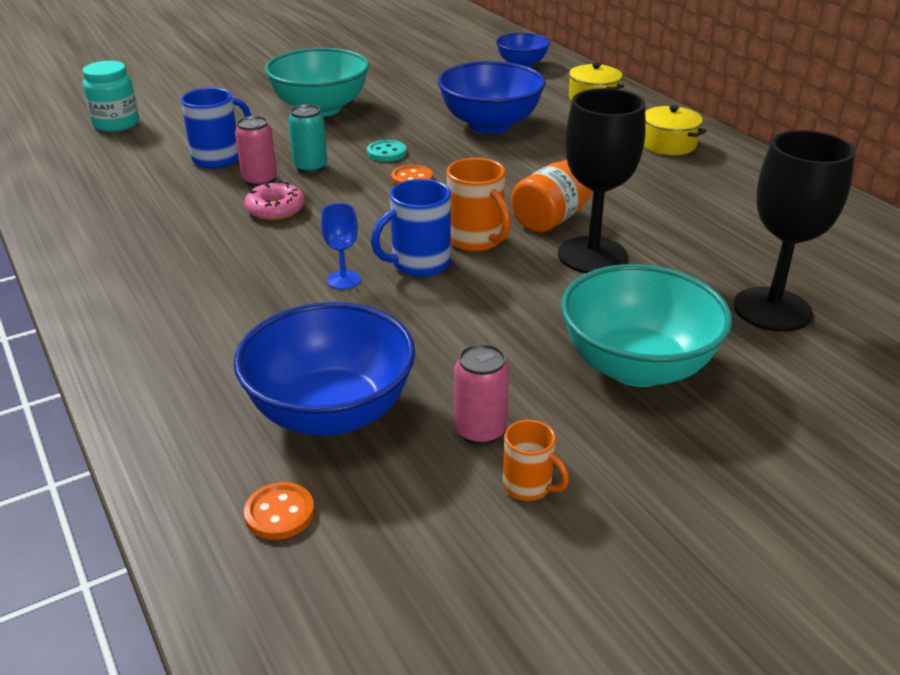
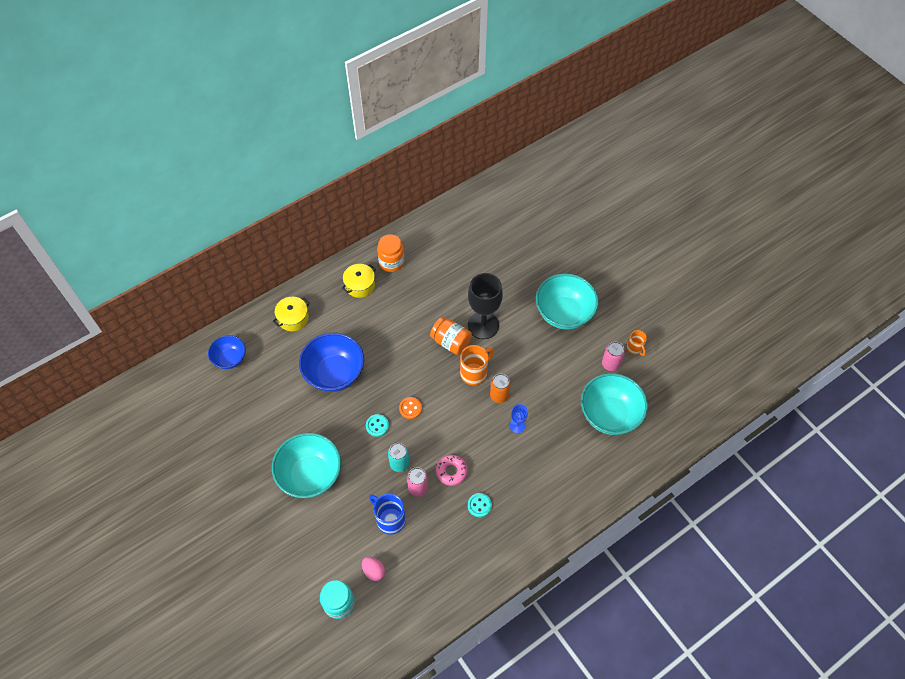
camera: 95 degrees left, 25 degrees up
(145, 146) = (374, 571): none -> pink egg
(196, 231) = (479, 505): none -> turquoise button
(279, 513) = (663, 421): orange button -> none
(331, 412) = (609, 415): blue bowl -> turquoise bowl
(419, 264) = (499, 396): blue mug -> orange can
(528, 486) = (635, 348): orange mug -> orange mug turned 120 degrees clockwise
(728, 171) = (391, 262): none -> orange jar
(772, 309) = (518, 264): black goblet -> none

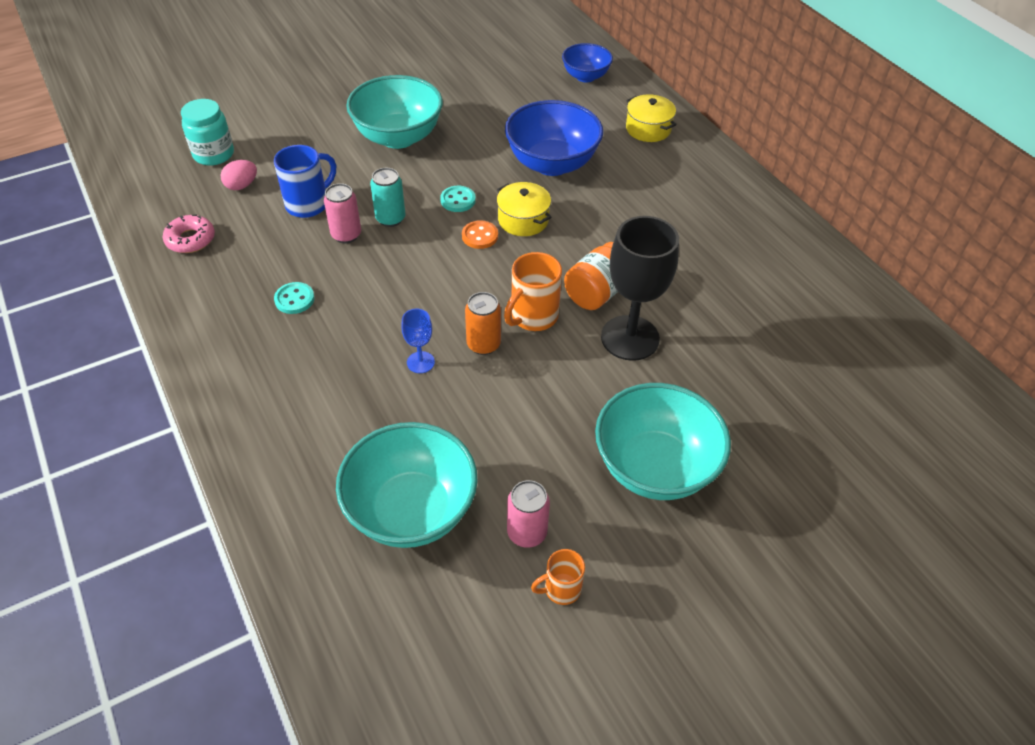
camera: 95 degrees right, 10 degrees down
(360, 285) = (710, 195): yellow pot -> yellow pot (523, 220)
(391, 262) = (759, 232): orange jar -> none
(451, 471) = (361, 273): pink donut -> pink donut (190, 239)
(474, 373) = (533, 317): orange mug -> orange mug turned 75 degrees clockwise

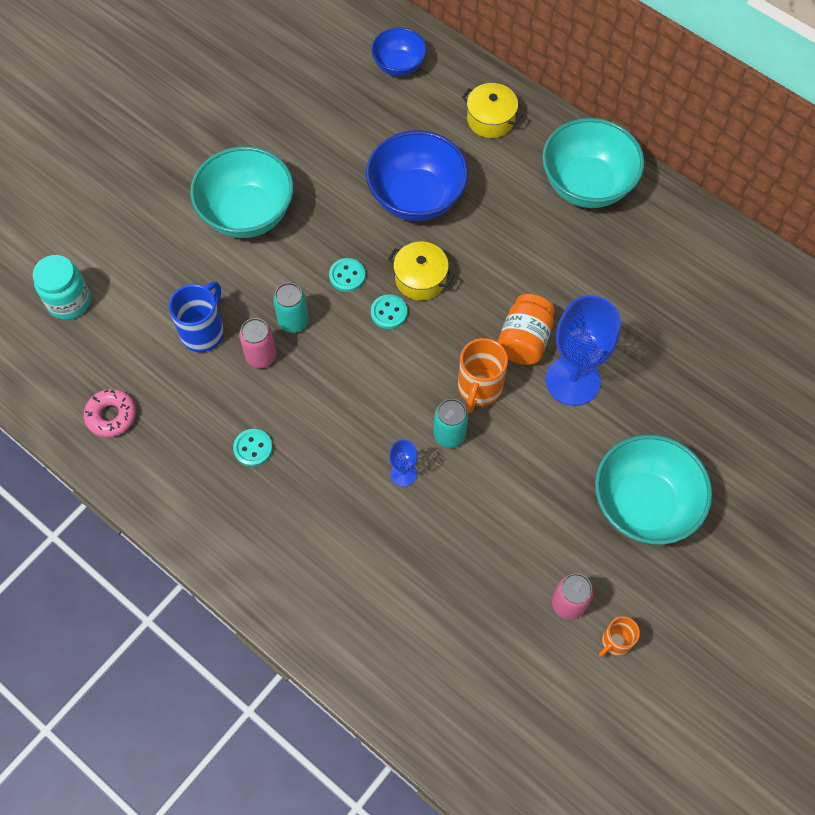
camera: 20 degrees left, 15 degrees up
(242, 185) = (123, 332): pink egg -> none
(411, 510) = (467, 620): turquoise bowl -> turquoise bowl (586, 185)
(480, 236) = (389, 312): orange button -> turquoise button
(483, 344) = (449, 435): orange can -> turquoise can
(630, 338) = (572, 381): black goblet -> blue goblet

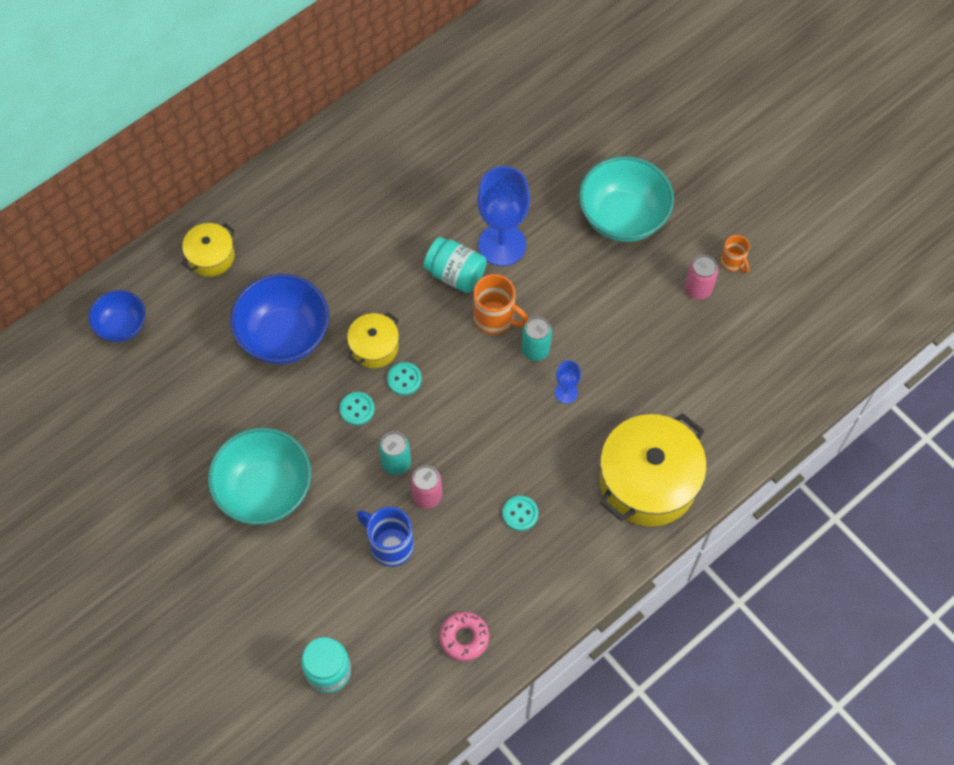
camera: 80 degrees left, 0 degrees up
(310, 576) = (648, 481): none -> yellow pot
(524, 340) = (455, 274): orange jar -> turquoise jar
(586, 185) = (306, 192): turquoise bowl -> none

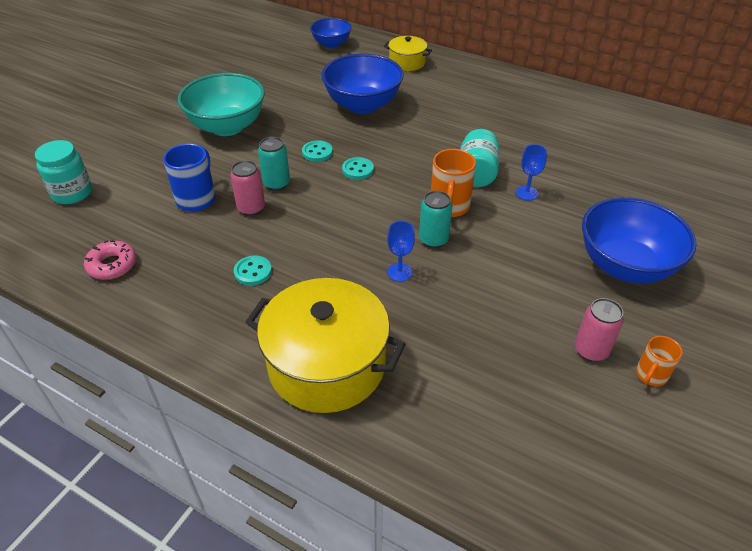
camera: 70 degrees right, 20 degrees down
(374, 347) = (379, 148): yellow pot -> none
(502, 245) = (526, 193): blue goblet -> blue goblet, size x0.47
(622, 217) = (625, 266): turquoise bowl -> blue bowl

